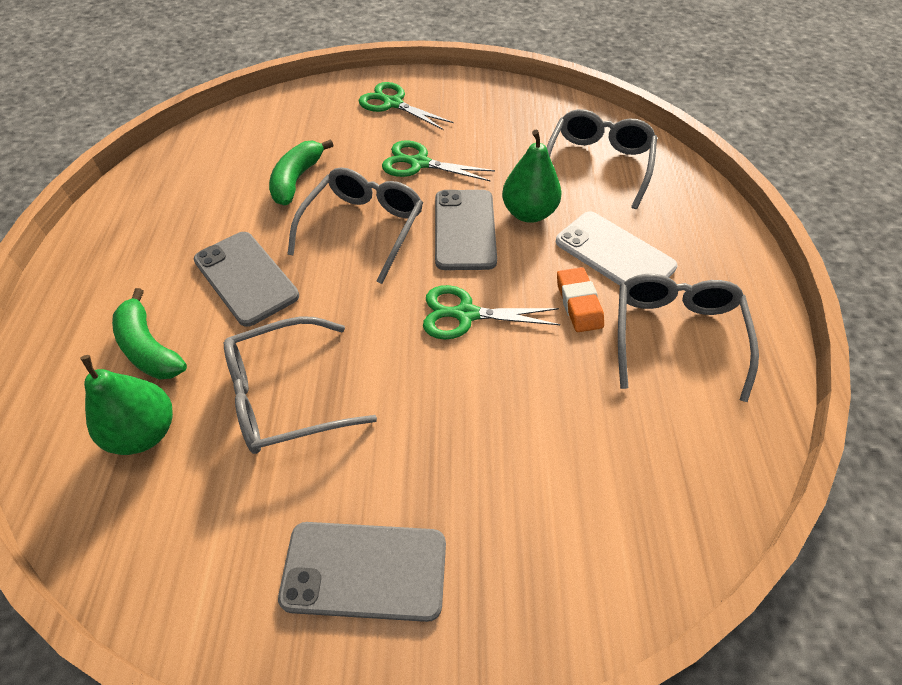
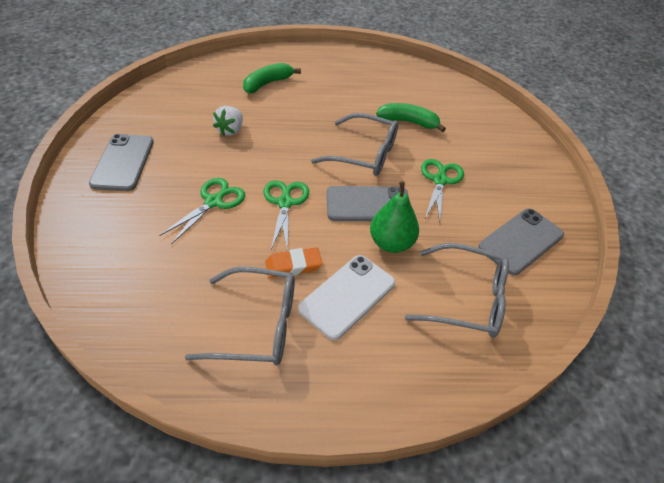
camera: 85 degrees right, 5 degrees down
(145, 432) = (216, 89): green pear -> none
(246, 278) = (317, 109): grey phone -> grey phone (521, 241)
(285, 396) = (230, 130): grey glasses -> white strawberry
(392, 103) = (514, 165): green scissors -> green scissors (214, 201)

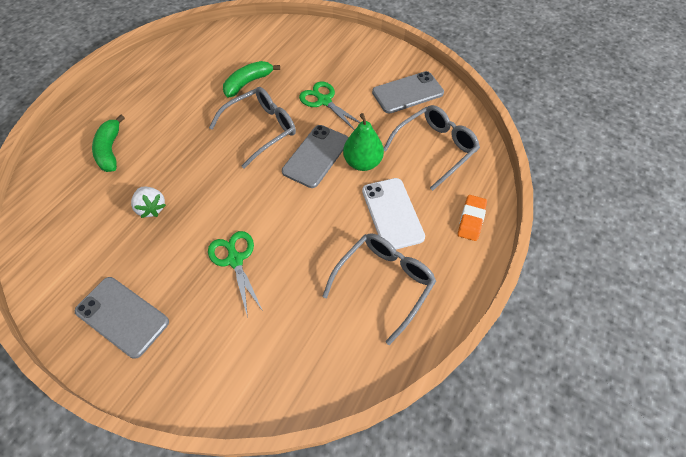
camera: 55 degrees left, 10 degrees up
(285, 202) = (274, 208): green scissors -> none
(293, 265) = (343, 233): orange eraser -> orange eraser (471, 220)
(521, 241) = (407, 93): grey phone -> grey phone turned 75 degrees clockwise

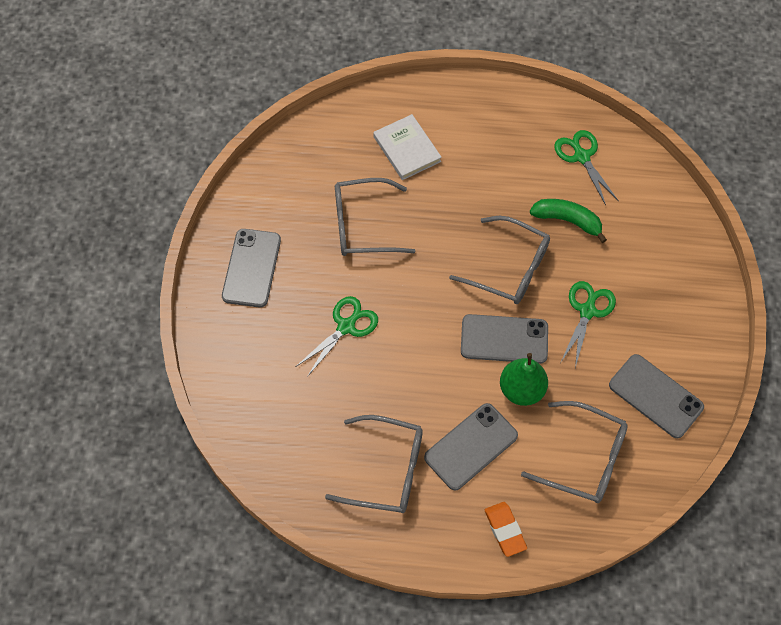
camera: 65 degrees right, 5 degrees up
(110, 150) = (407, 149): green banana -> white book
(152, 208) = (363, 225): white strawberry -> grey glasses
(205, 56) = (581, 156): none -> green scissors
(392, 213) = (471, 446): white phone -> grey phone
(471, 220) = (505, 530): orange eraser -> orange eraser turned 75 degrees clockwise

